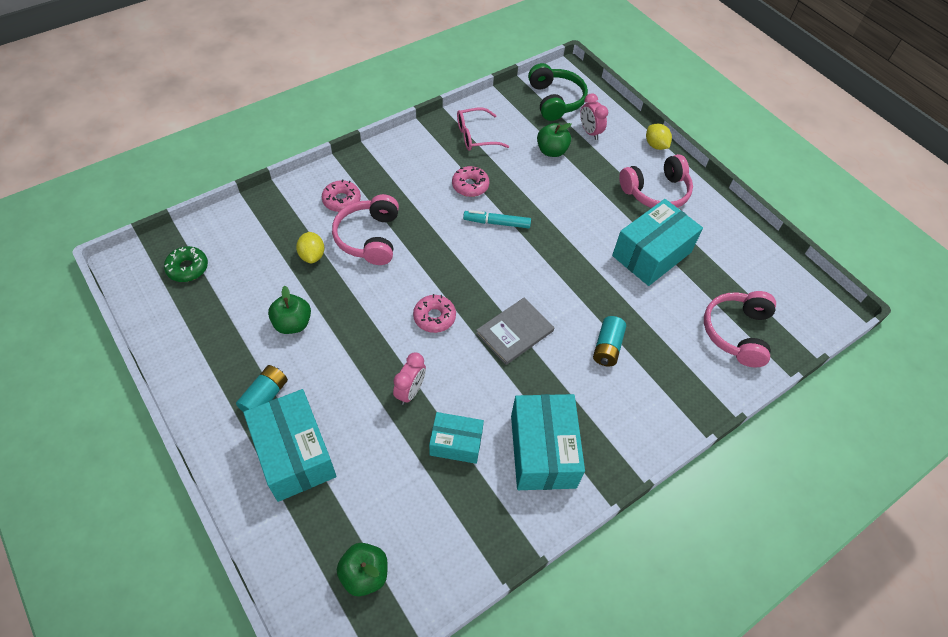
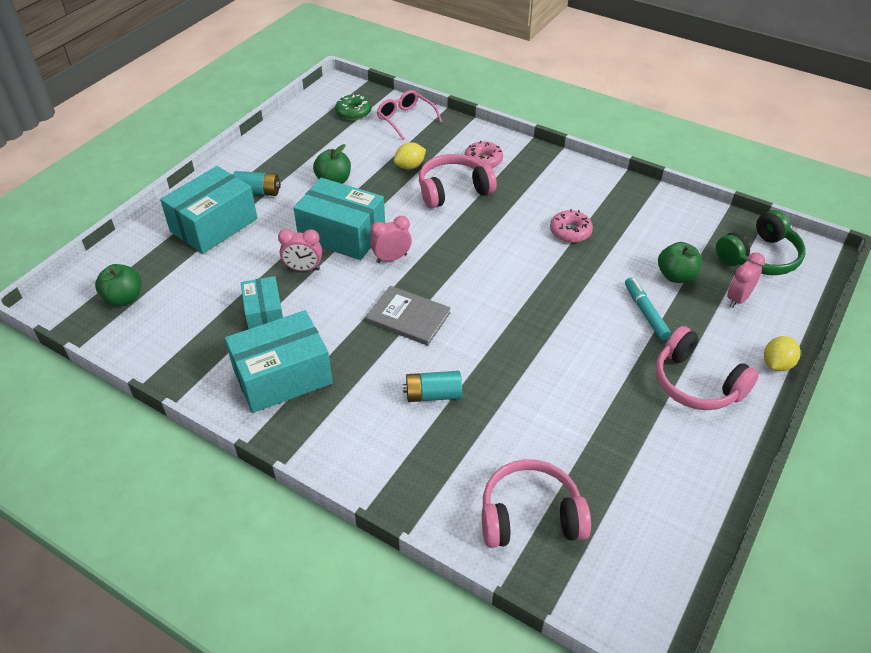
camera: 70 degrees right, 10 degrees down
(434, 317) = (391, 258): pink donut -> pink clock
(475, 136) = (642, 214): pink glasses -> pink glasses (405, 119)
(496, 223) = (536, 264): turquoise marker -> turquoise marker (645, 312)
(651, 254) = (592, 402): turquoise box -> turquoise box (342, 234)

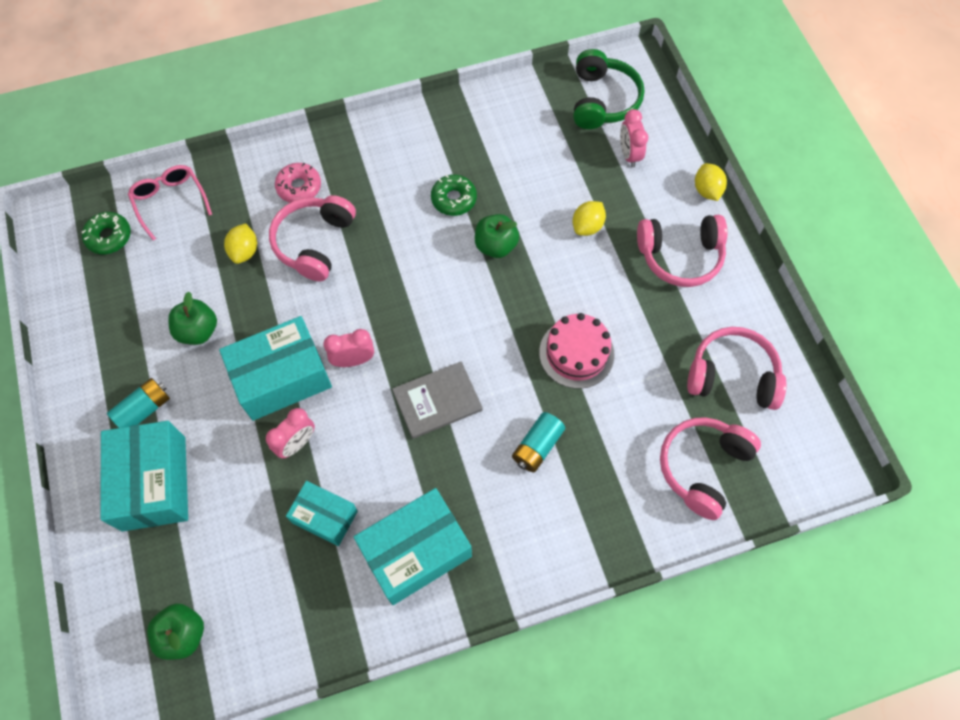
camera: 50 degrees left, 20 degrees up
(282, 376) = (416, 552): turquoise box -> turquoise box turned 45 degrees clockwise
(391, 258) = (353, 360): pink clock -> pink clock turned 60 degrees clockwise
(405, 119) = (170, 201): pink glasses -> pink glasses turned 60 degrees clockwise
(534, 371) = (576, 353): none -> pink cake
(570, 231) = (454, 199): pink donut -> green donut
(636, 485) = (732, 375): none -> pink headphones
(645, 312) = (587, 226): turquoise marker -> yellow lemon
(676, 276) = (570, 172): green apple -> green apple (496, 246)

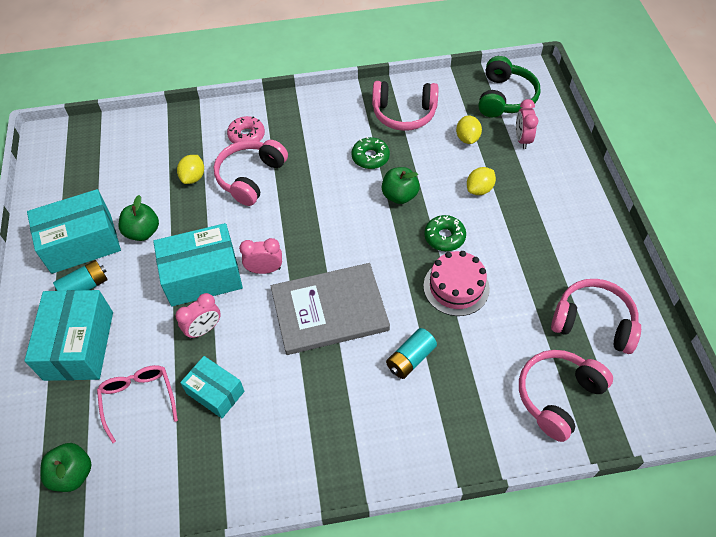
camera: 10 degrees right, 10 degrees down
(109, 237) = (89, 155): green donut -> green donut (444, 237)
(170, 201) = (143, 135): pink glasses -> pink glasses (138, 399)
(416, 552) = (288, 433): turquoise box -> turquoise box (81, 243)
(437, 401) = (329, 310): grey book -> grey book, size x1.59
(680, 256) = (557, 221): pink headphones -> pink headphones (404, 113)
(706, 190) = (586, 173): yellow lemon -> yellow lemon (467, 138)

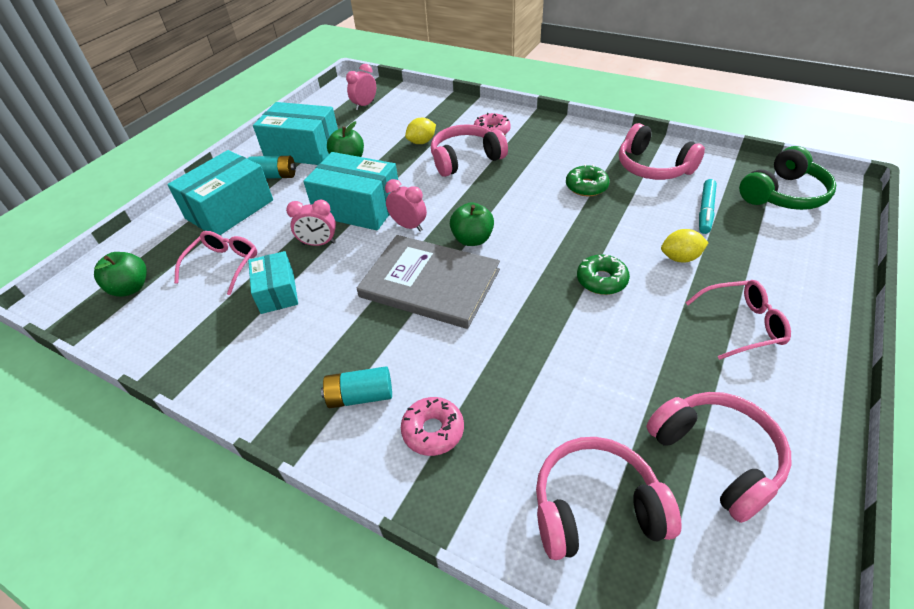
camera: 40 degrees right, 10 degrees down
(399, 195) = (586, 226): green apple -> green apple (472, 239)
(410, 359) = (463, 365): turquoise battery -> turquoise battery (360, 396)
(432, 416) = (433, 430): none -> pink donut
(456, 287) = (572, 329): pink cake -> none
(467, 138) = (705, 211): yellow lemon -> turquoise marker
(522, 139) = (773, 236): pink clock -> pink clock (365, 105)
(549, 222) = (742, 324): none -> pink glasses

